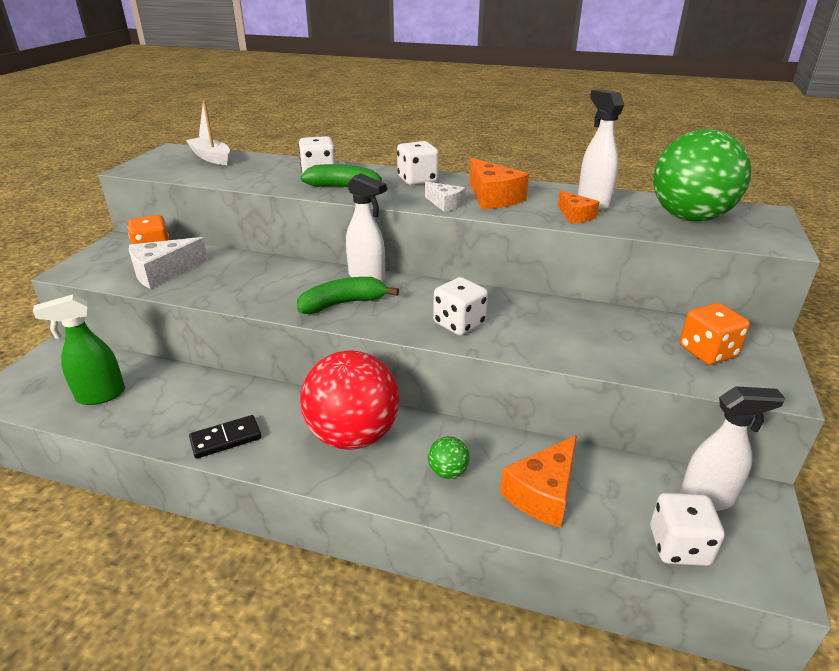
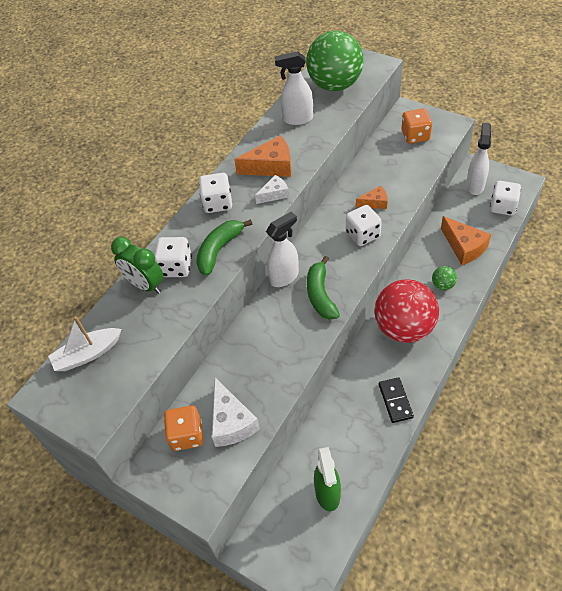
camera: 70 degrees left, 20 degrees up
(293, 166) = (145, 285): none -> green clock
(575, 216) = (316, 133): orange cheese -> orange cheese (375, 202)

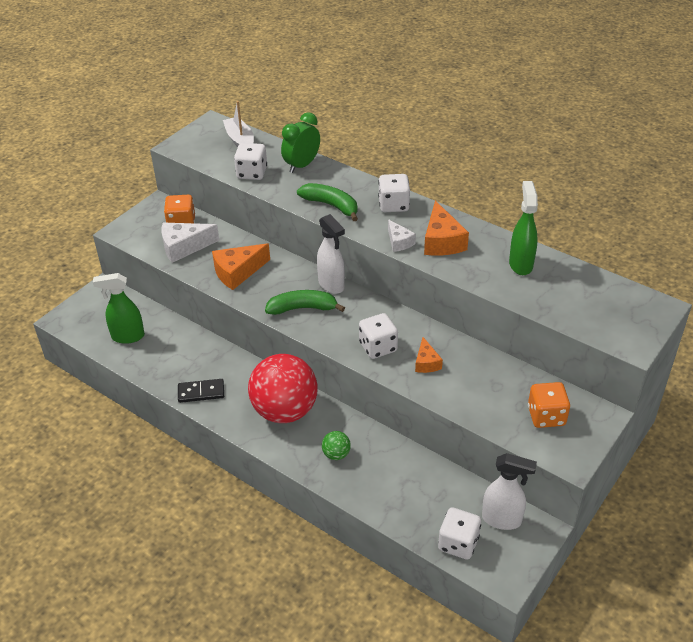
camera: 90 degrees right, 10 degrees down
(176, 267) = (317, 181): white dice -> white dice (252, 173)
(297, 119) = (520, 264): white spray bottle -> green spray bottle
(335, 85) = (586, 299): green ball -> none
(464, 247) = (391, 486): orange cheese -> orange cheese (237, 272)

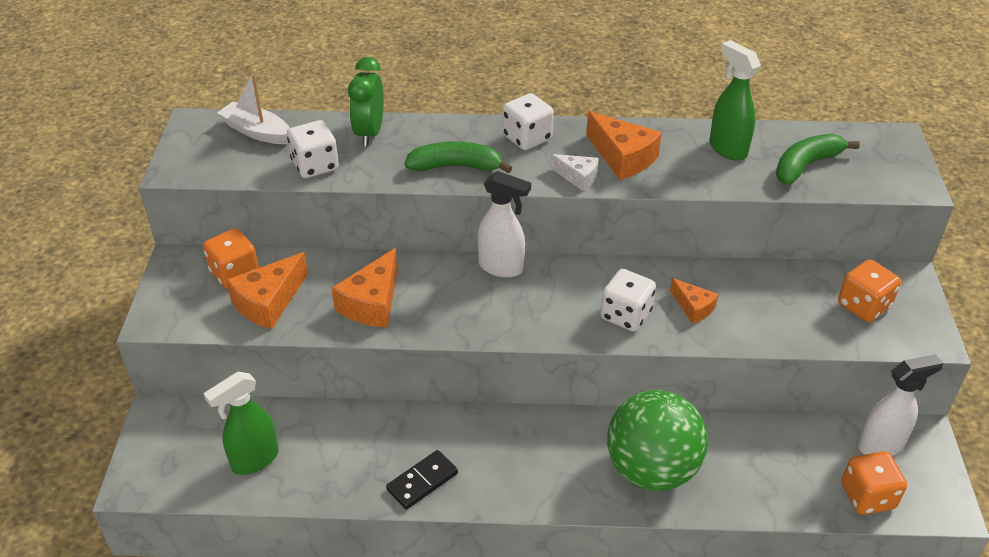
camera: 35 degrees left, 0 degrees up
(184, 247) = (269, 302): white cheese -> orange cheese
(285, 411) = (545, 450): red ball -> none
(303, 308) = (496, 310): green banana -> green banana (806, 165)
(336, 454) = (652, 469): green ball -> green ball, size x2.46
(458, 543) = (867, 496): white dice -> orange dice

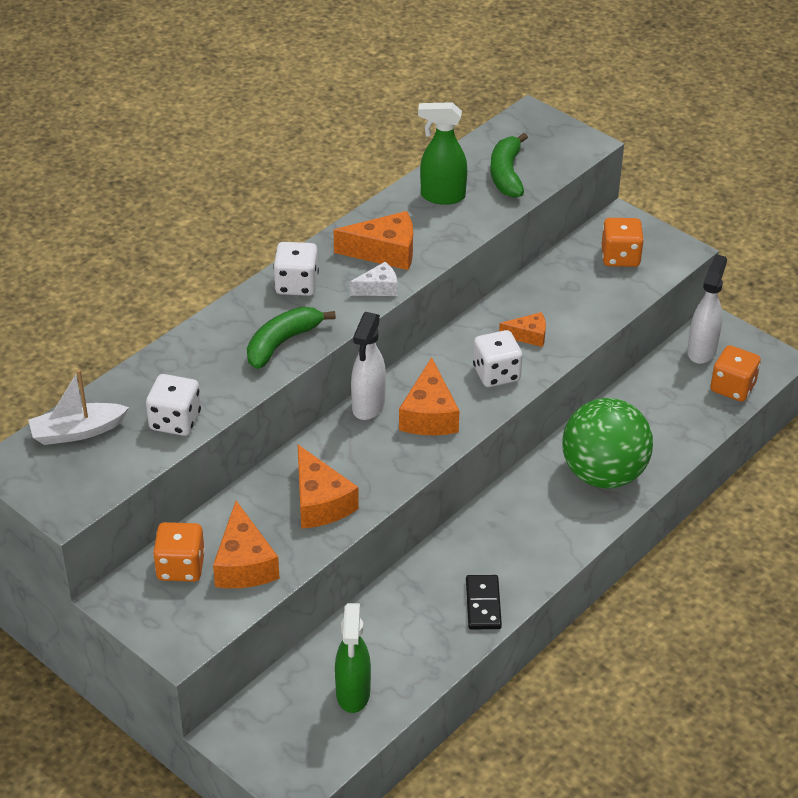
camera: 50 degrees left, 0 degrees up
(369, 133) = (172, 366): green clock -> none
(501, 267) = (368, 406): white spray bottle -> white spray bottle turned 135 degrees clockwise
(532, 305) = (429, 415): none -> orange cheese

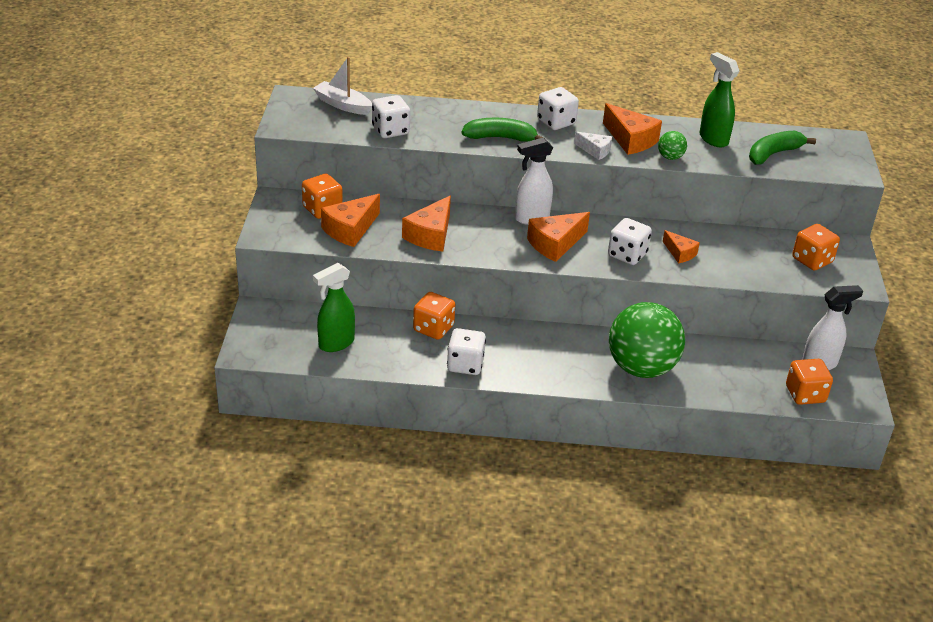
camera: 50 degrees right, 5 degrees down
(403, 596) = (433, 328): none -> orange dice
(443, 244) = (670, 157): none -> green ball
(483, 604) = (465, 364): black domino -> white dice

